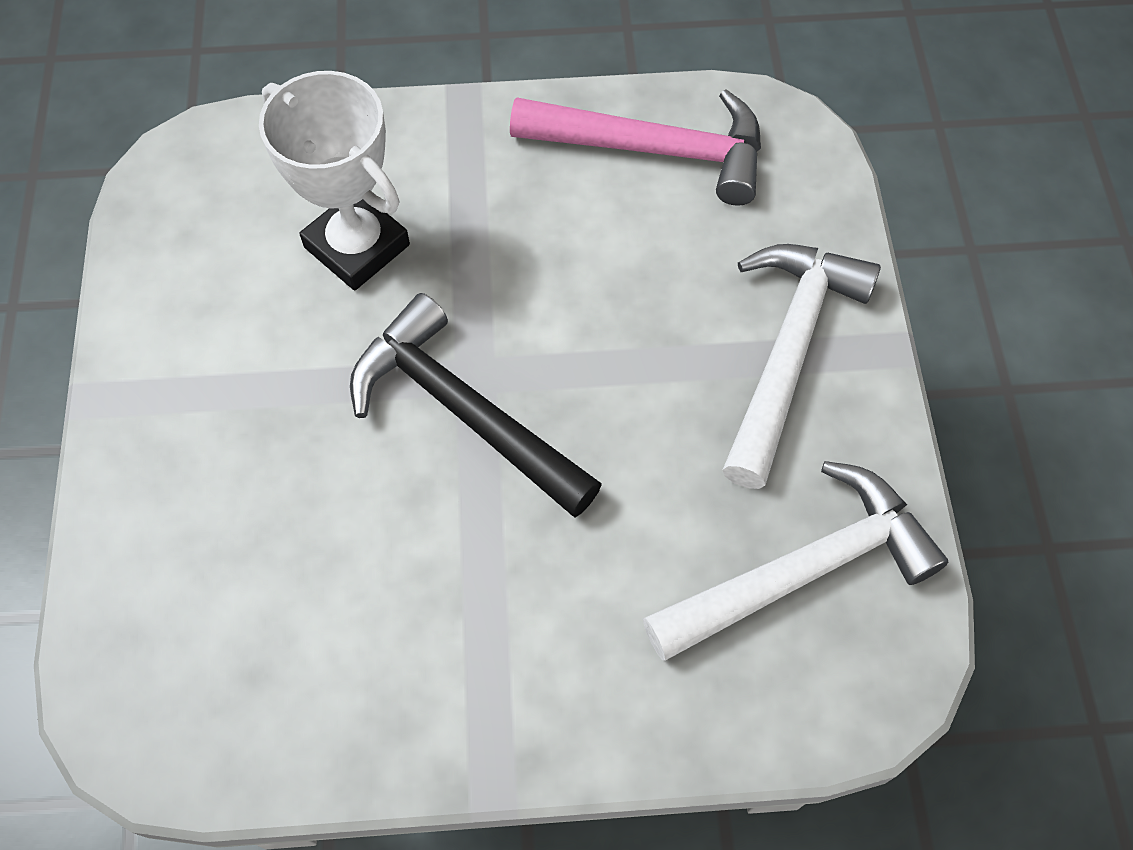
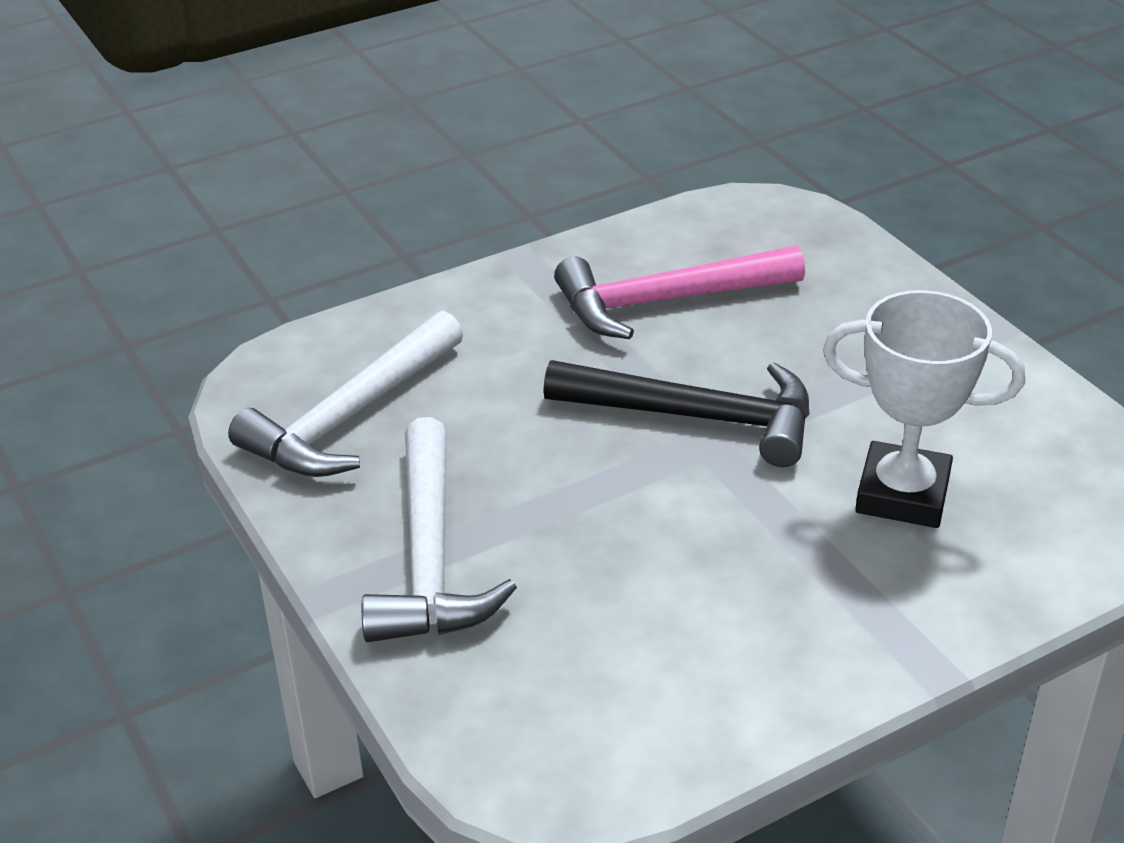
camera: 155 degrees right, 25 degrees down
(655, 150) = (678, 695): pink hammer -> pink hammer (665, 301)

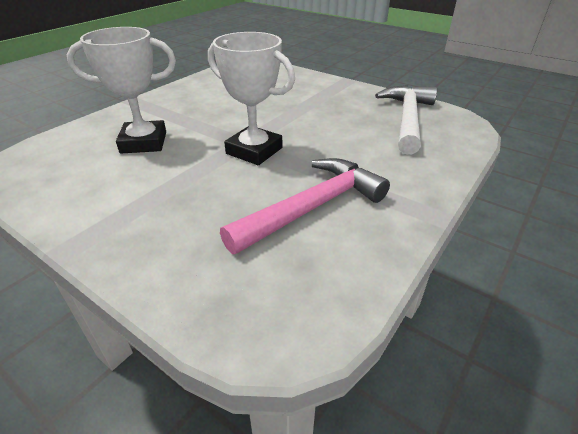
camera: 155 degrees right, 0 degrees up
(430, 558) = (324, 92): white hammer -> none
(698, 417) = (254, 151): black hammer -> white trophy

